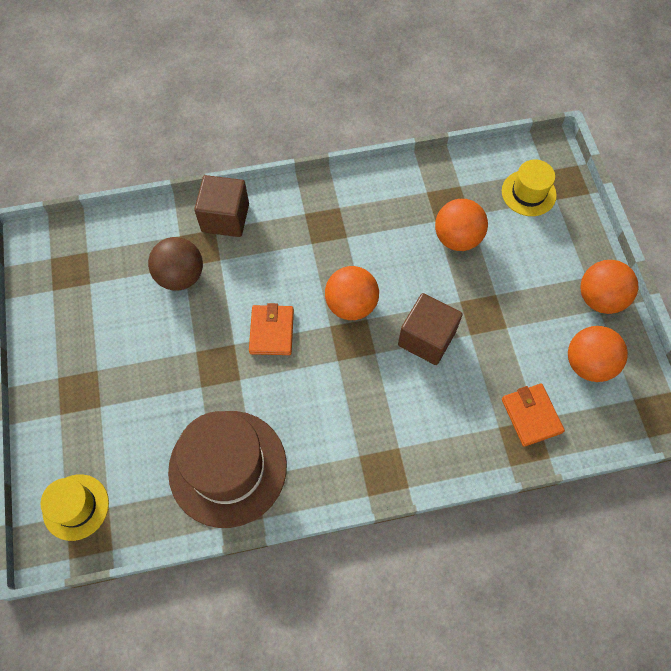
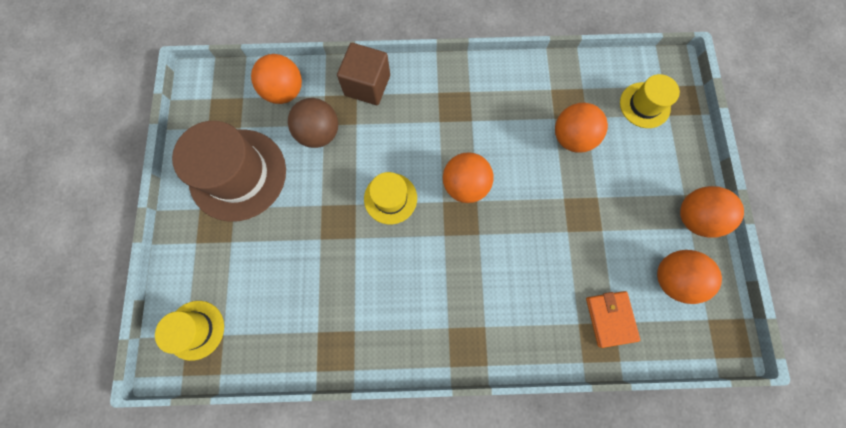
camera: 10 degrees right, 10 degrees up
(134, 238) = (285, 92): none -> orange ball
(227, 468) = (331, 318): brown hat -> brown hat (238, 174)
(271, 331) = (390, 198): orange wallet -> yellow hat
(426, 338) = (527, 228): brown cube -> none

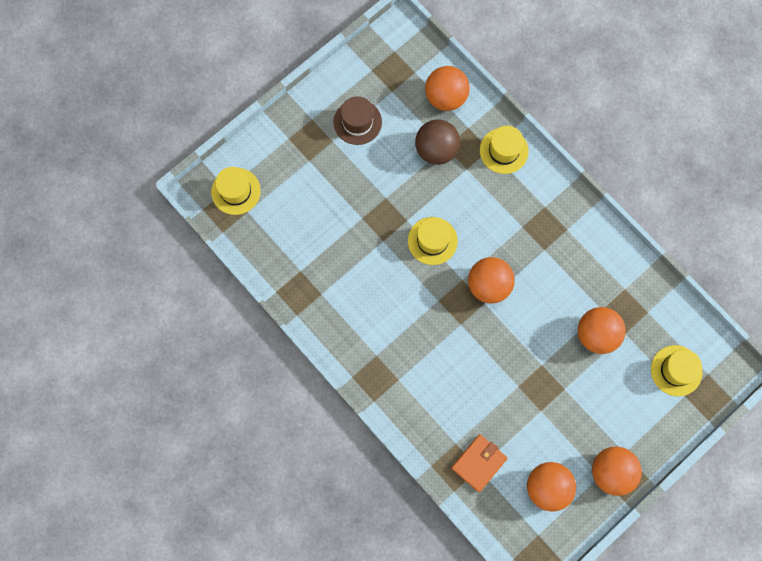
camera: 50 degrees right, 0 degrees up
(238, 174) = (357, 122): brown hat -> brown hat, size x0.54
(367, 85) = (503, 151): brown cube -> yellow hat

